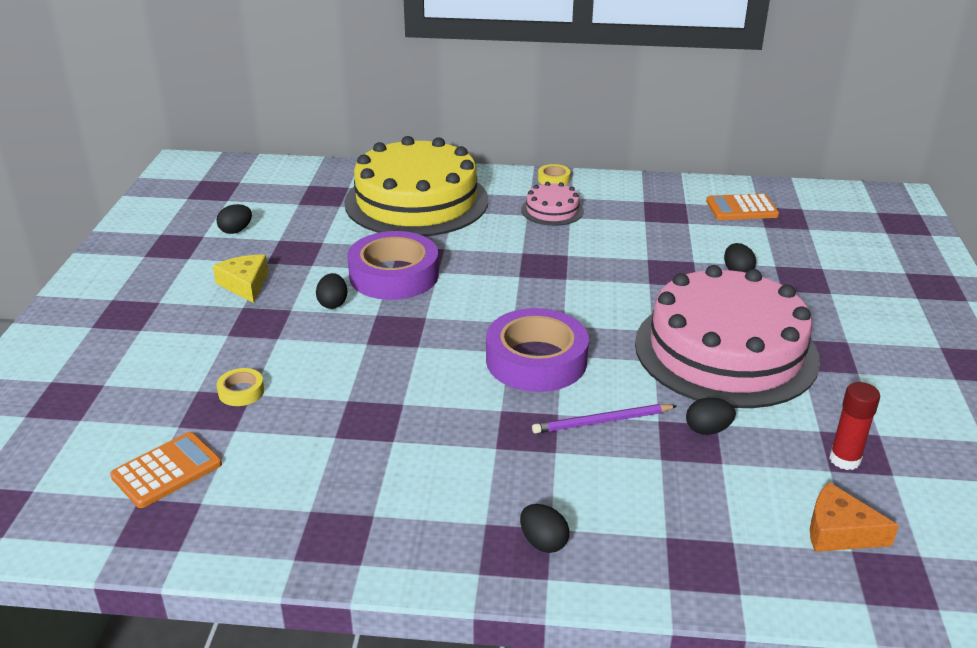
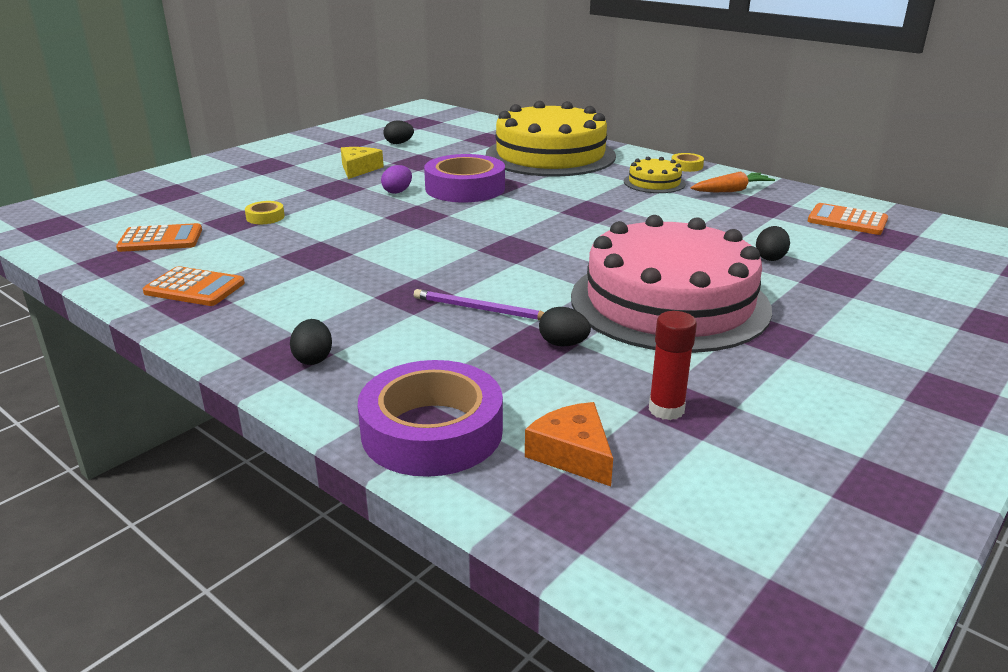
camera: 35 degrees right, 5 degrees down
(309, 517) = (194, 288): none -> orange calculator
(333, 303) = (397, 192): black egg -> purple egg
(536, 360) = (490, 260): purple tape -> purple tape (432, 431)
(552, 210) = (654, 182): pink cake -> yellow cake
(623, 200) = (731, 191): none -> orange carrot

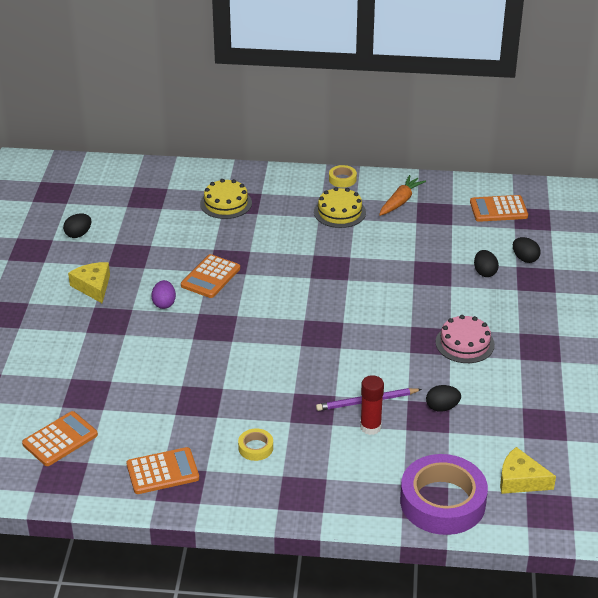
camera: 35 degrees left, 10 degrees up
(265, 217) = (103, 379): yellow tape -> yellow tape (255, 448)
(313, 359) = (321, 488): black egg -> black egg (525, 259)
(465, 188) = (210, 277): purple tape -> orange calculator
(550, 155) = (226, 203): yellow cake -> yellow cake, size x0.43
(573, 454) = (520, 480): orange cheese -> yellow cheese
(666, 409) = (535, 429): red glue stick -> red glue stick (370, 427)
(669, 302) = (465, 343): pink cake -> pink cake, size x0.43

